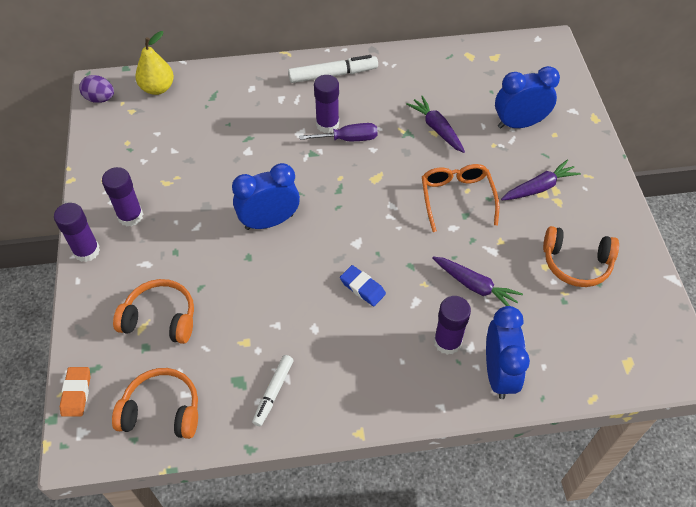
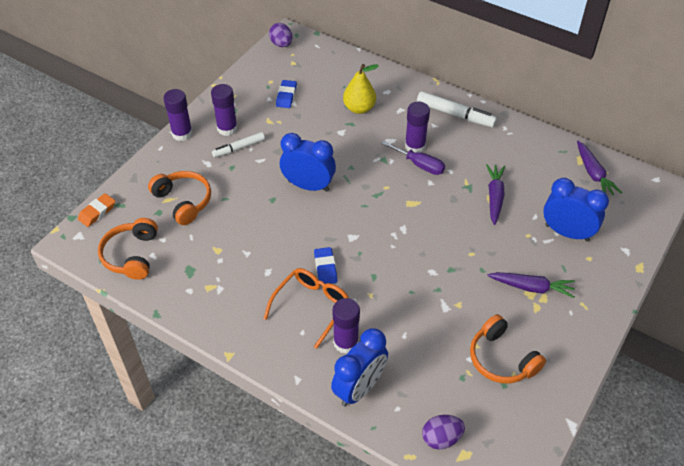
camera: 40 degrees right, 5 degrees down
(158, 88) = (324, 57): yellow pear -> yellow pear (359, 108)
(159, 148) = (286, 96): none -> blue eraser
(162, 410) = (131, 255): orange headphones -> orange headphones turned 135 degrees counterclockwise
(273, 392) = (203, 291): white marker -> white marker (239, 148)
(457, 198) = (457, 254): orange glasses -> orange glasses (311, 306)
(475, 286) = (405, 321): purple carrot -> purple carrot (593, 174)
(599, 364) = (441, 438): none -> purple egg

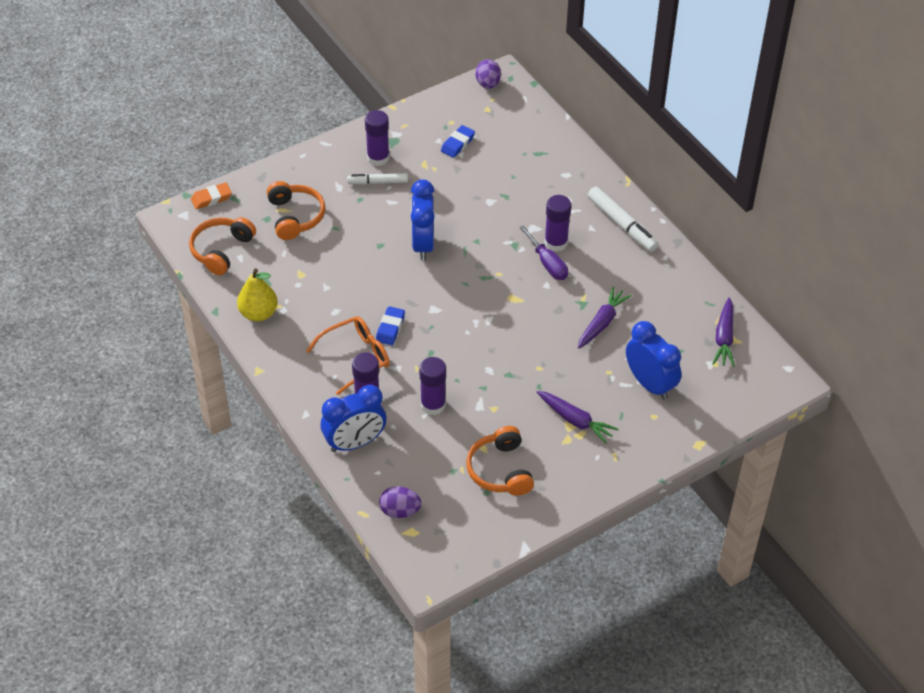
camera: 25 degrees right, 0 degrees up
(182, 134) = (331, 148): purple glue stick -> purple glue stick (433, 405)
(308, 186) = (423, 244): blue clock -> blue clock turned 135 degrees counterclockwise
(359, 108) = (525, 183): yellow pear -> yellow pear (259, 313)

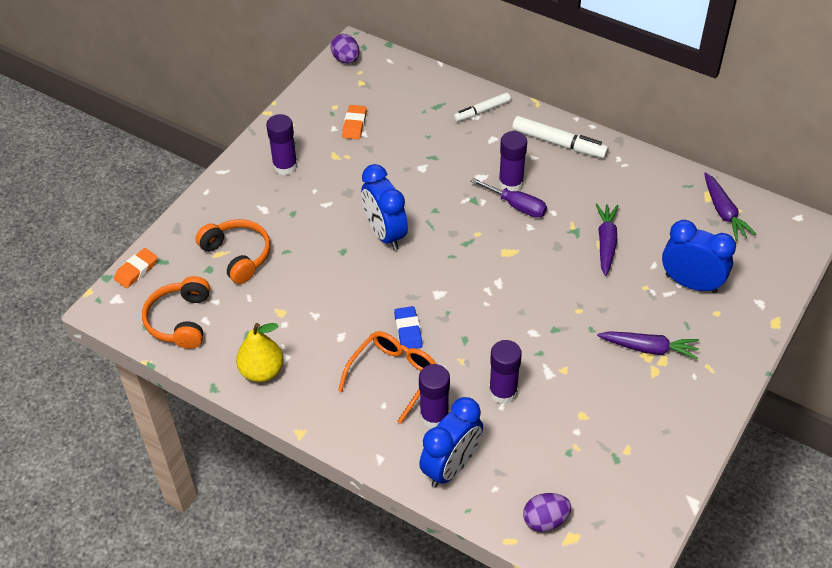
camera: 25 degrees left, 0 degrees up
(378, 182) = (300, 190): white marker -> white marker (482, 111)
(457, 144) = (354, 125): blue eraser -> orange eraser
(500, 470) = (613, 431): orange headphones -> none

